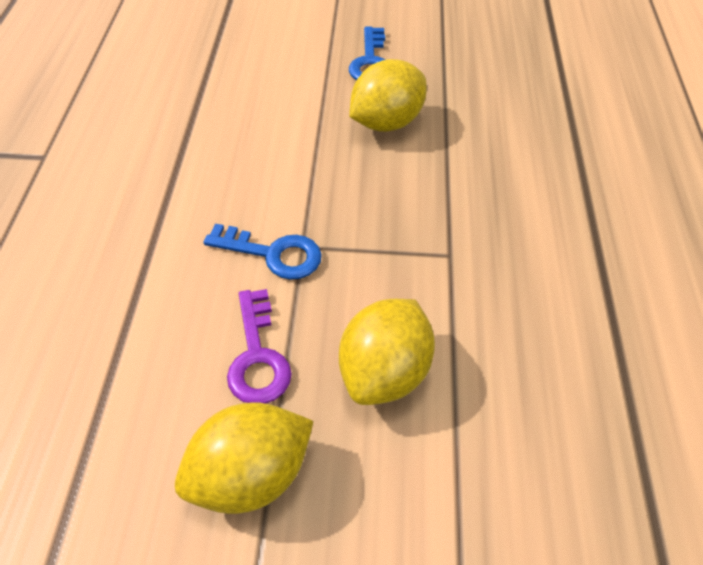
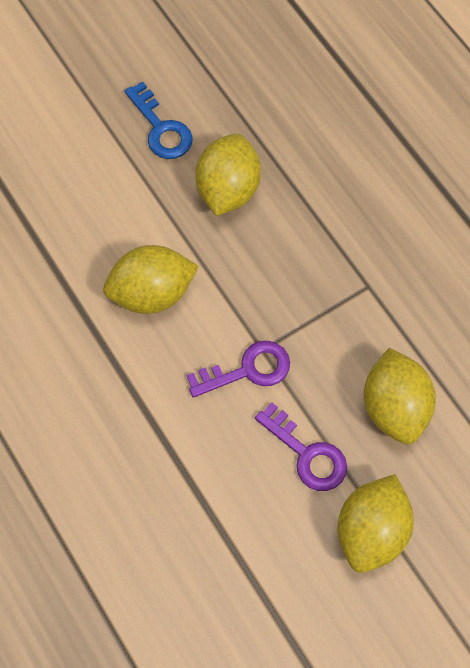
camera: 35 degrees left, 15 degrees up
(252, 155) = (152, 293): none -> yellow lemon
(273, 254) = (248, 370): blue key -> purple key

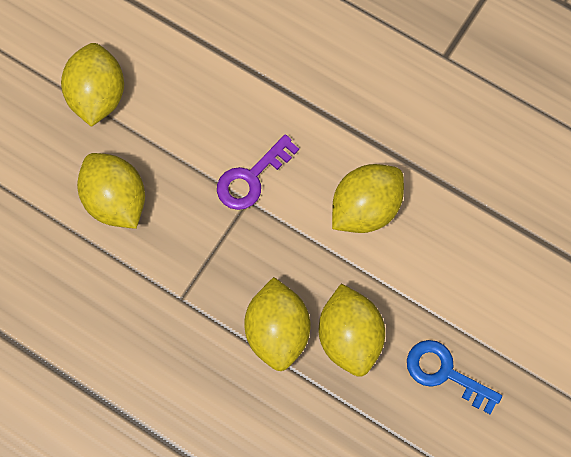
camera: 155 degrees right, 5 degrees up
(290, 221) = (277, 331): none -> yellow lemon
(307, 454) = (172, 132): purple key -> none

